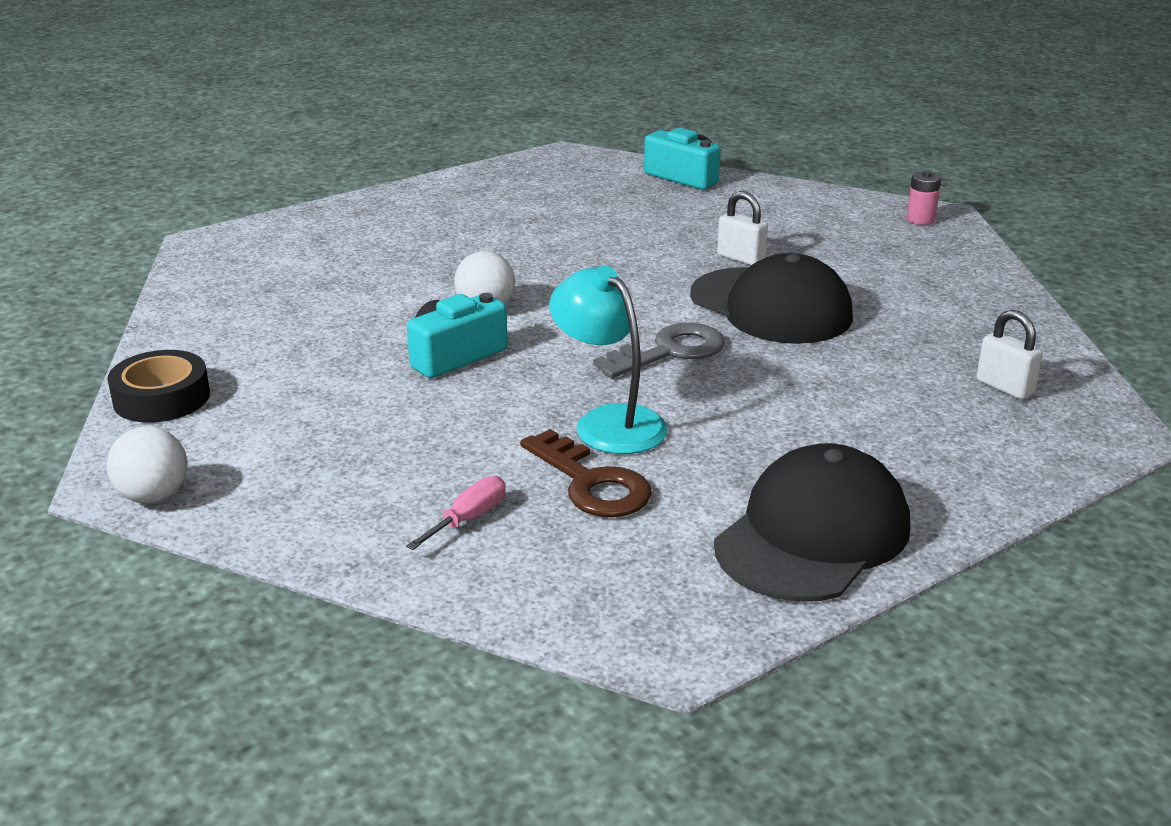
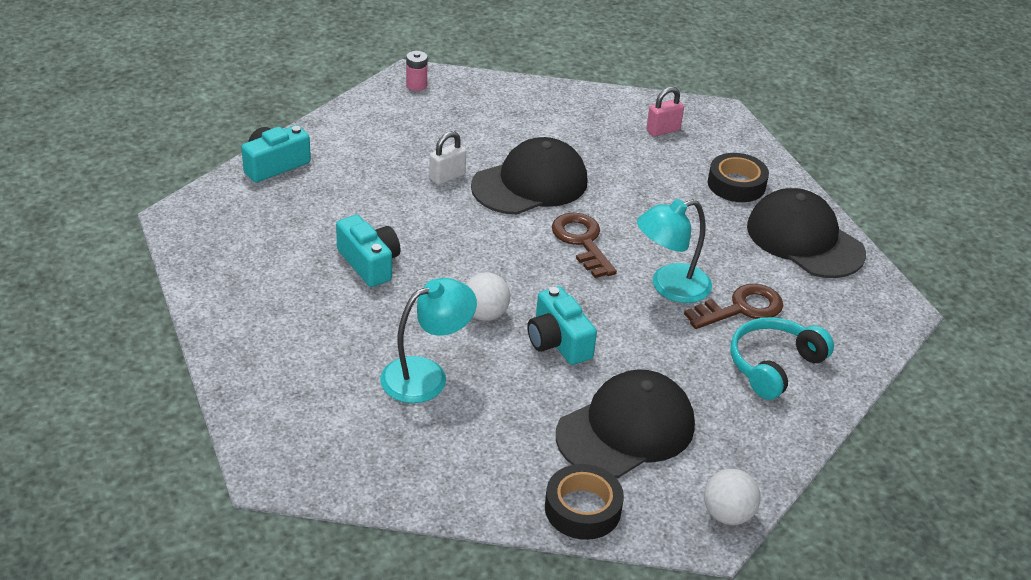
camera: 80 degrees left, 10 degrees up
(302, 413) = (626, 429): none -> black cap
(366, 290) = (426, 375): none -> turquoise lamp
(468, 519) = (774, 365): pink screwdriver -> turquoise headphones
(544, 240) = (369, 263): none -> turquoise camera
(669, 351) = (582, 241): grey key -> brown key
(917, 460) = (736, 184): none -> black tape
(1004, 387) = (663, 130): white padlock -> pink padlock

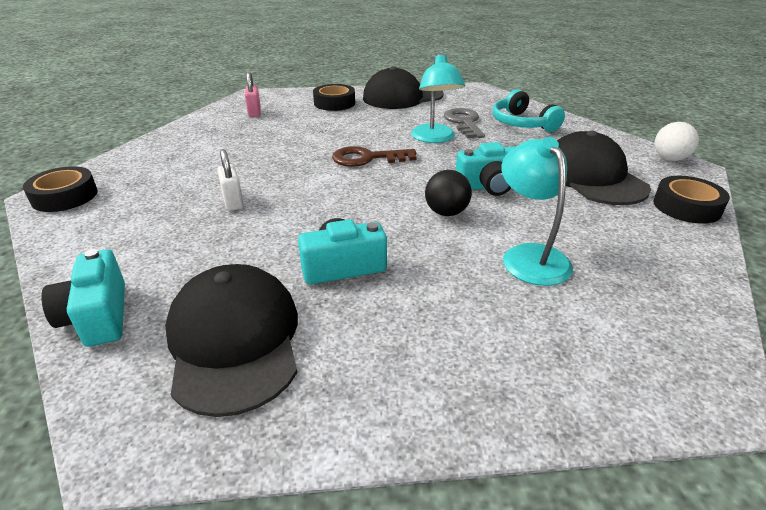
camera: 70 degrees left, 5 degrees down
(416, 85) = (65, 196): pink battery -> black tape
(485, 314) = (446, 213): white ball -> black ball
(530, 184) = (277, 166): black cap -> black cap (235, 340)
(741, 308) = (464, 122): brown key -> grey key

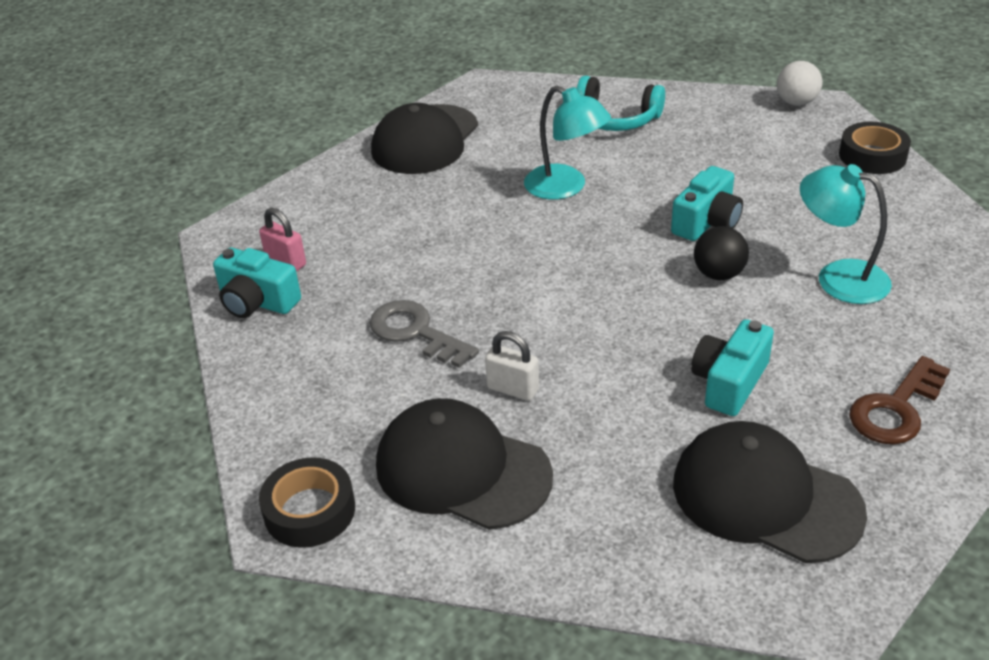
camera: 40 degrees left, 5 degrees up
(98, 316) = (628, 568): turquoise camera -> turquoise camera (257, 302)
(334, 103) = (361, 193): black tape -> none
(367, 158) = (545, 254): brown key -> brown key (896, 408)
(464, 122) = (558, 147): grey key -> grey key (416, 332)
(592, 177) = (769, 161): black cap -> black cap (462, 470)

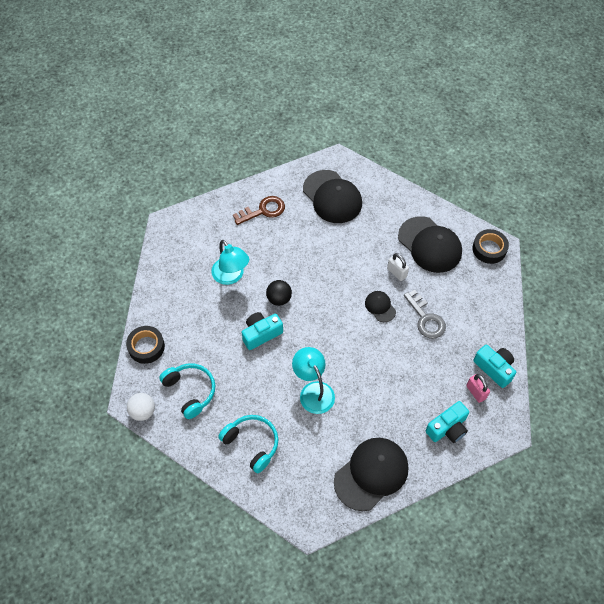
camera: 160 degrees left, 20 degrees up
(517, 322) = (380, 307): none -> black cap
(729, 382) = (313, 243): turquoise camera -> turquoise camera (447, 428)
(752, 136) = (190, 391): none -> turquoise headphones

